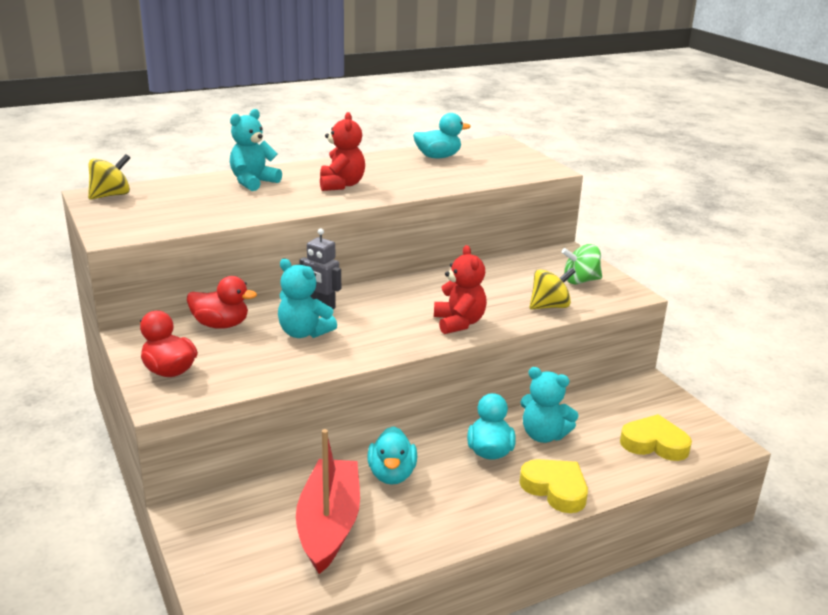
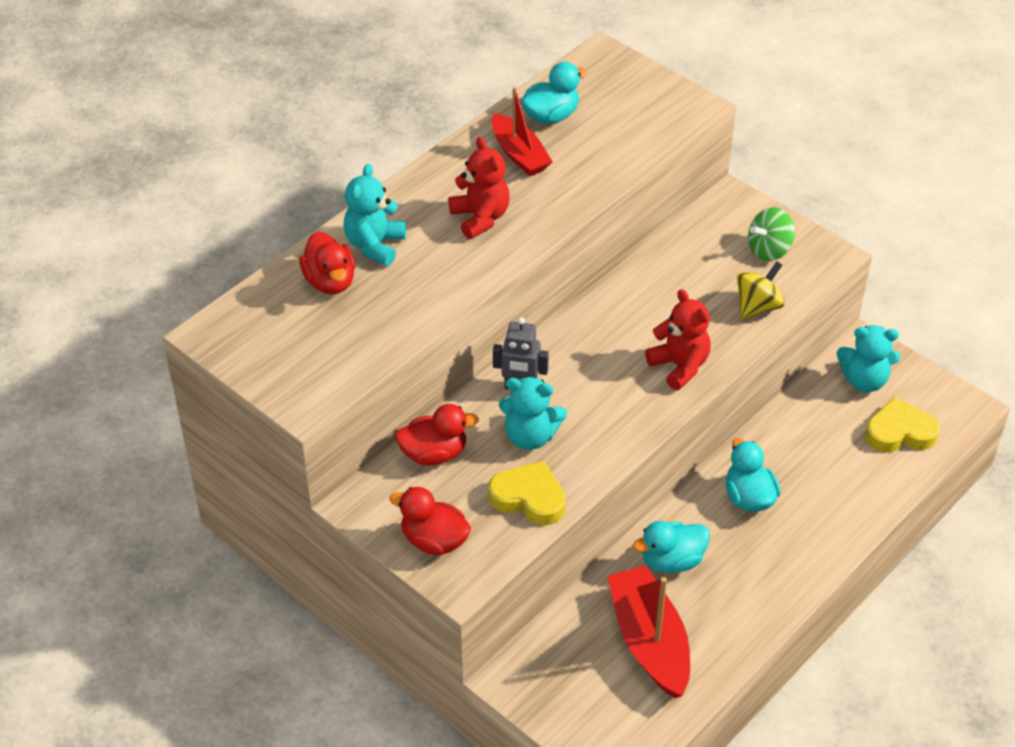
camera: 20 degrees left, 20 degrees up
(111, 195) = (232, 328): yellow spinning top -> none
(203, 190) = (330, 282): none -> red duck
(392, 474) = (672, 561): turquoise duck -> turquoise duck turned 90 degrees clockwise
(399, 167) = (519, 154): none -> red boat
(543, 435) = (790, 457): turquoise teddy bear -> turquoise teddy bear (864, 380)
(555, 489) = (833, 524): yellow heart -> yellow heart (529, 498)

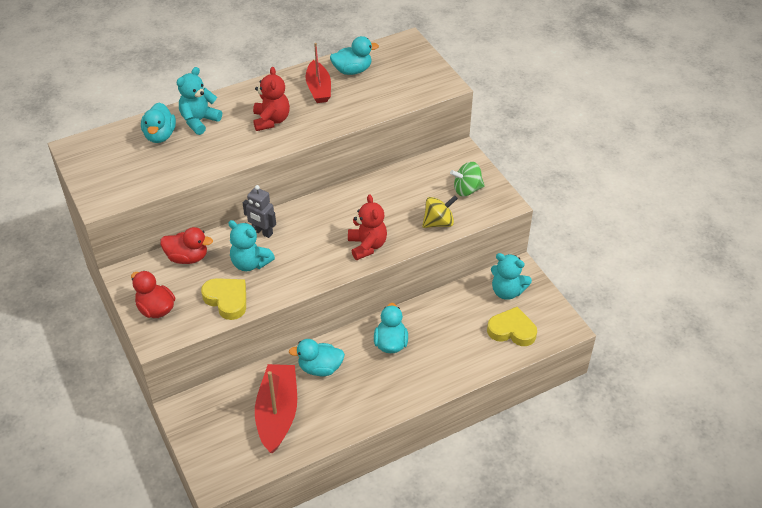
camera: 20 degrees right, 0 degrees up
(330, 282) = (160, 135): red duck -> turquoise duck

